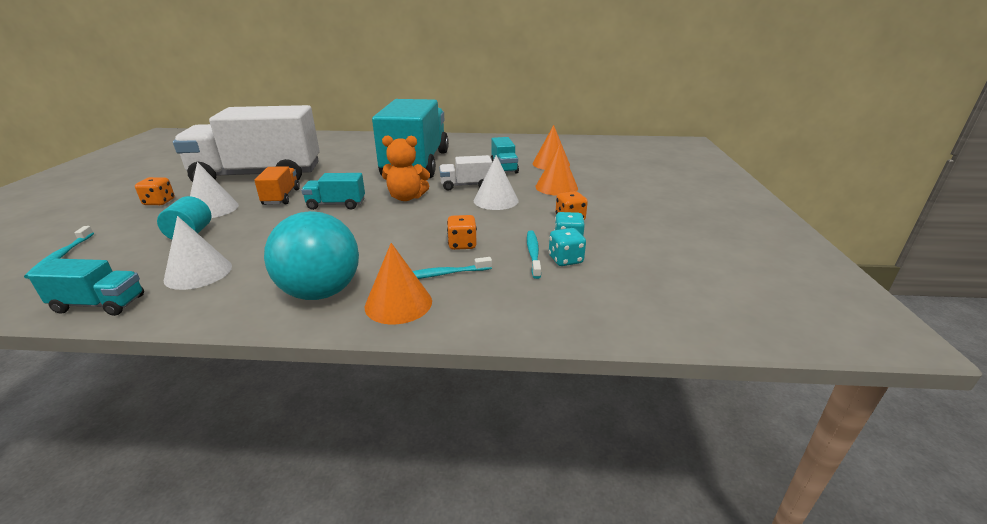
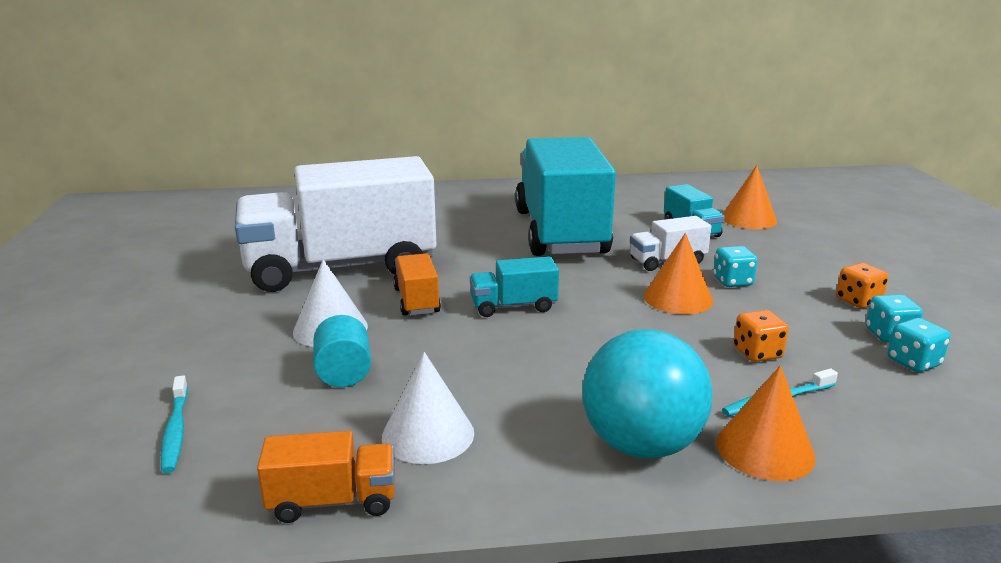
camera: 10 degrees left, 5 degrees down
(99, 304) = (333, 501): turquoise truck -> orange truck
(159, 202) = (230, 324): orange dice -> none
(406, 197) = (603, 287): orange teddy bear -> none
(496, 200) = (732, 281): white cone -> turquoise dice
(533, 254) = (864, 357): turquoise toothbrush -> none
(556, 187) = (792, 255): orange cone -> orange cone (678, 298)

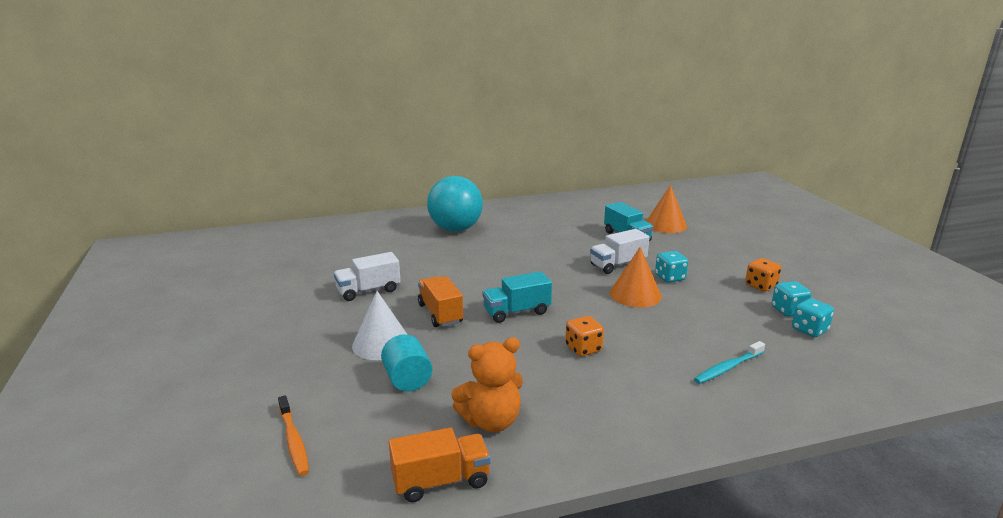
camera: 10 degrees left, 0 degrees up
(176, 430) = (293, 440): turquoise toothbrush -> orange toothbrush
(341, 268) = (368, 291): white truck -> white truck, size x0.41
(428, 434) = (491, 421): white cone -> orange teddy bear
(560, 232) = (530, 246): turquoise truck -> none
(641, 445) = (646, 412): turquoise ball -> turquoise ball (455, 229)
(757, 353) = (704, 333): orange dice -> orange dice (583, 349)
(765, 449) = (730, 405): orange cone -> none

